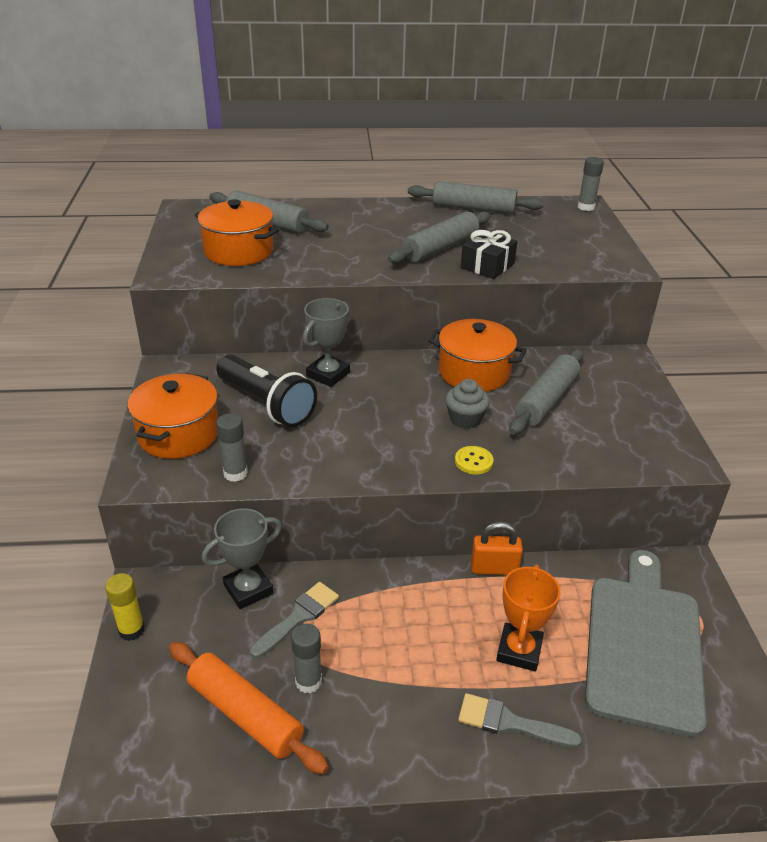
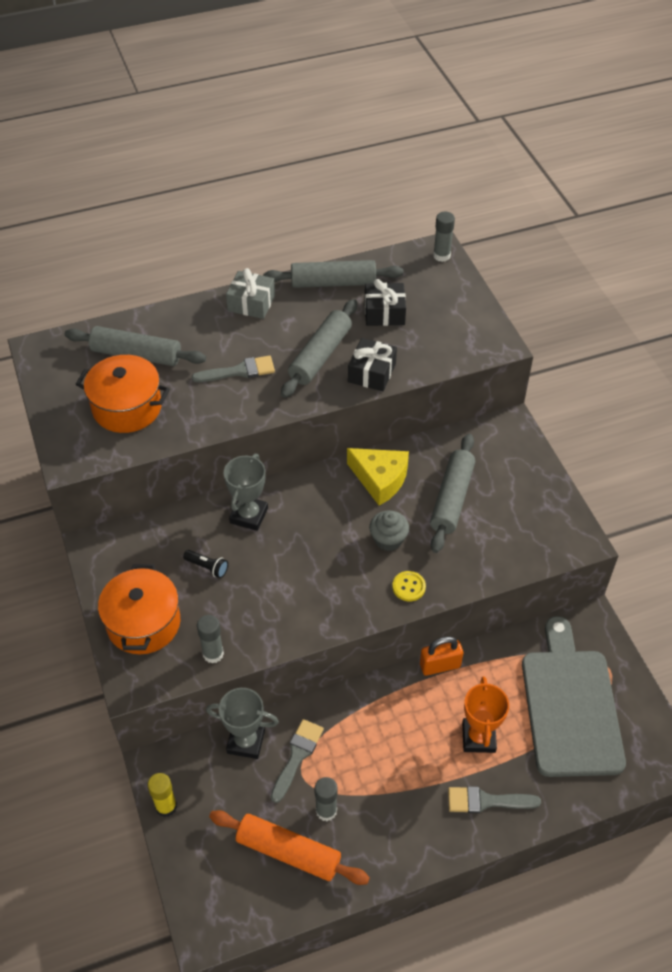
camera: 15 degrees left, 15 degrees up
(248, 589) = (246, 742): grey trophy -> grey trophy turned 60 degrees clockwise
(266, 404) = (207, 567): black flashlight -> black flashlight, size x0.42
(357, 246) = (239, 371): none -> grey brush
(390, 209) = (251, 303): none -> grey gift
(474, 372) = (380, 479): orange pot -> yellow cheese
(516, 232) = (384, 313): none -> black gift

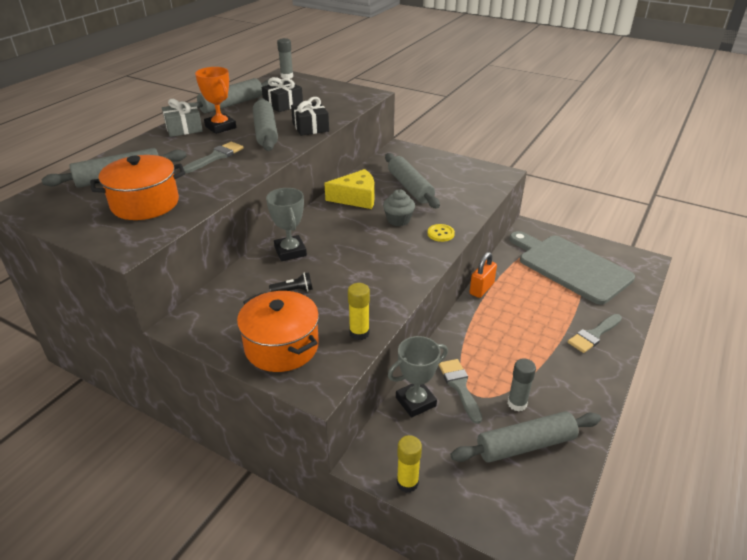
camera: 40 degrees left, 15 degrees down
(213, 654) = (359, 333): grey glue stick -> yellow glue stick
(288, 851) = (525, 445): orange rolling pin -> grey rolling pin
(478, 737) = (547, 308): orange trophy -> orange trophy (220, 127)

